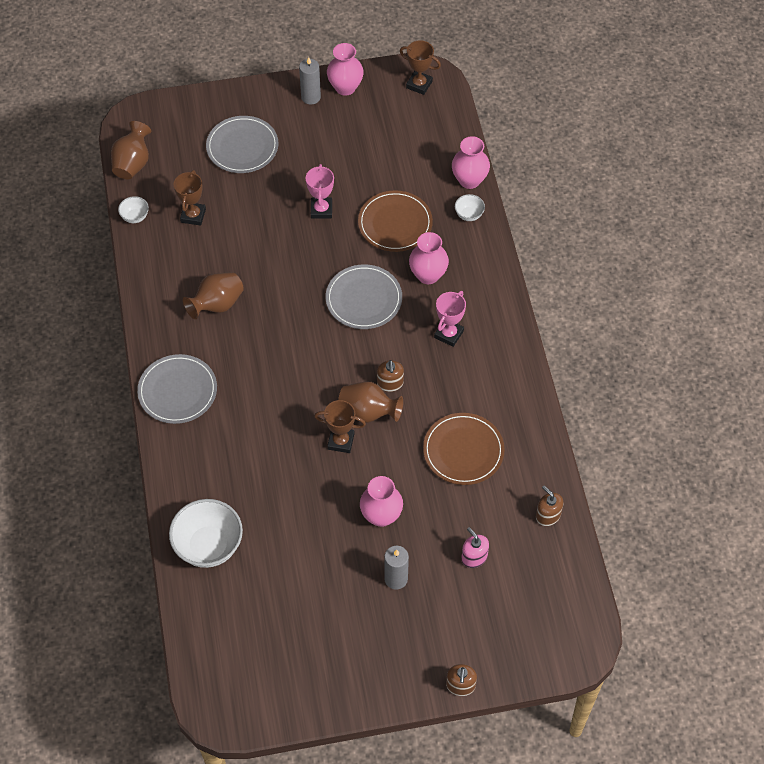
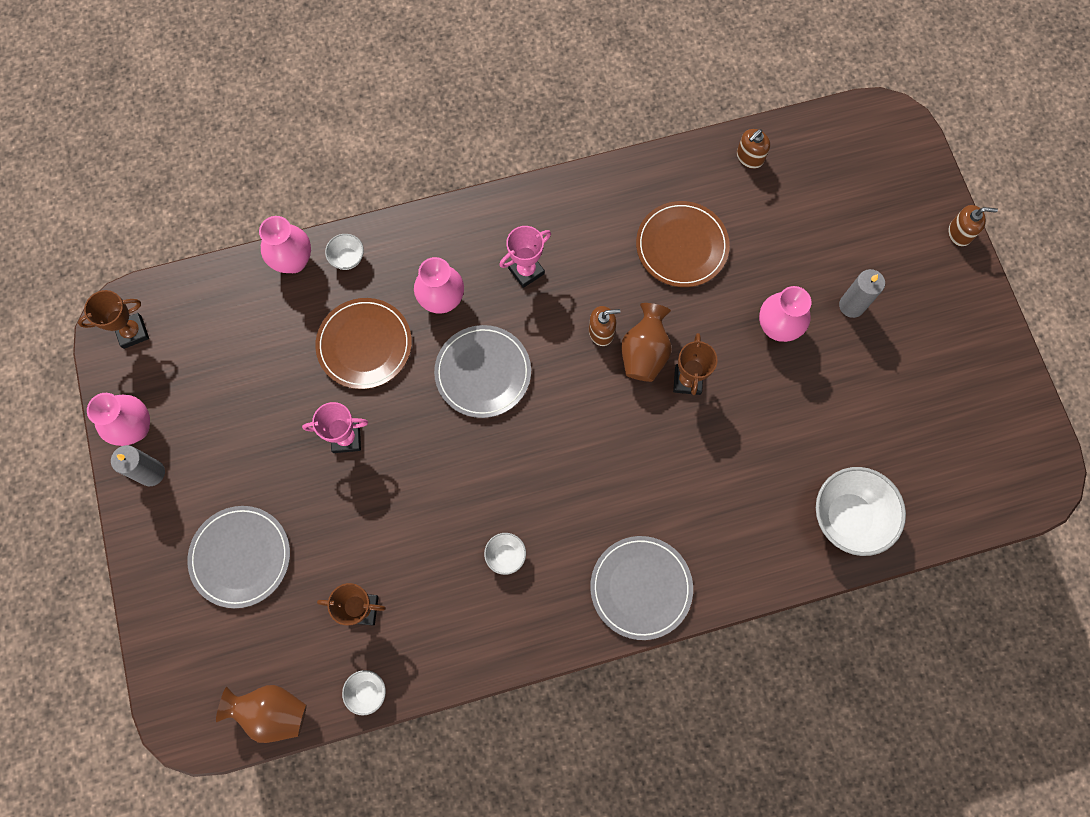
camera: 95 degrees left, 15 degrees up
(217, 305) = (505, 555): brown vase -> white bowl
(419, 84) = (132, 332): brown trophy -> brown trophy turned 45 degrees clockwise
(448, 334) = (526, 271): pink trophy -> pink trophy turned 60 degrees counterclockwise
(474, 557) = (811, 228): pink soap dispenser -> none

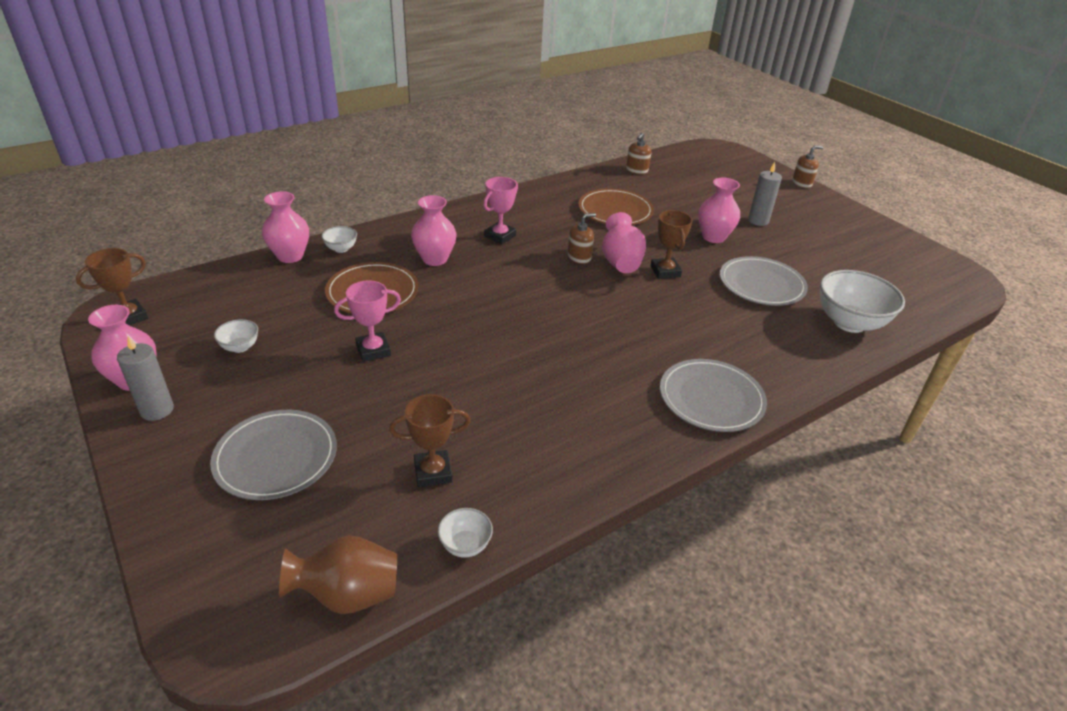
camera: 20 degrees left, 35 degrees down
(483, 372) = (489, 292): grey plate -> grey plate (761, 284)
(505, 555) = (569, 401): white bowl -> white bowl (240, 347)
(644, 353) = (621, 262): brown vase -> pink vase

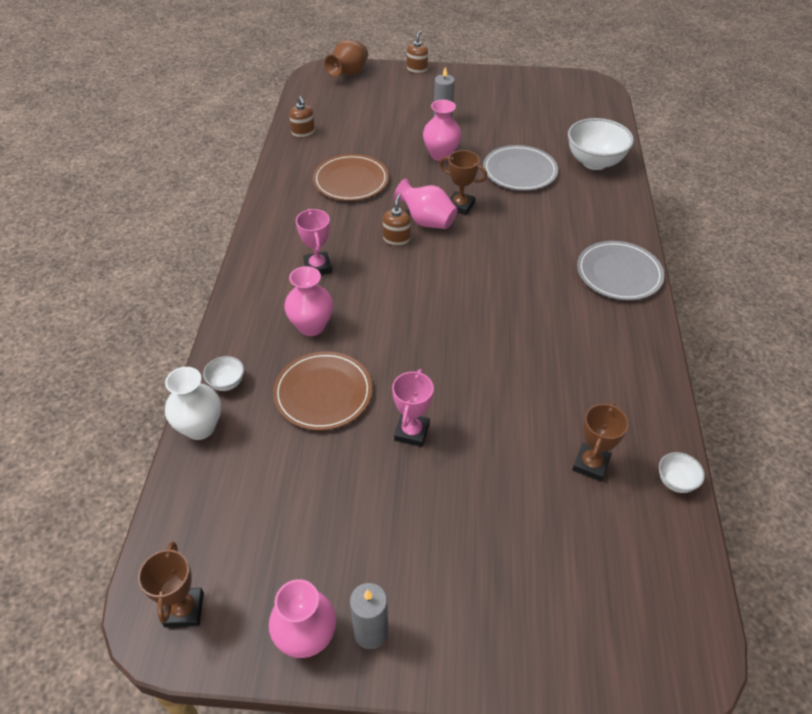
camera: 50 degrees left, 10 degrees up
(240, 347) = (324, 529): white bowl -> none
(276, 457) = (504, 561): grey plate -> none
(290, 256) = (200, 427): pink vase -> white vase
(348, 595) = (684, 573): brown vase -> brown vase (348, 74)

